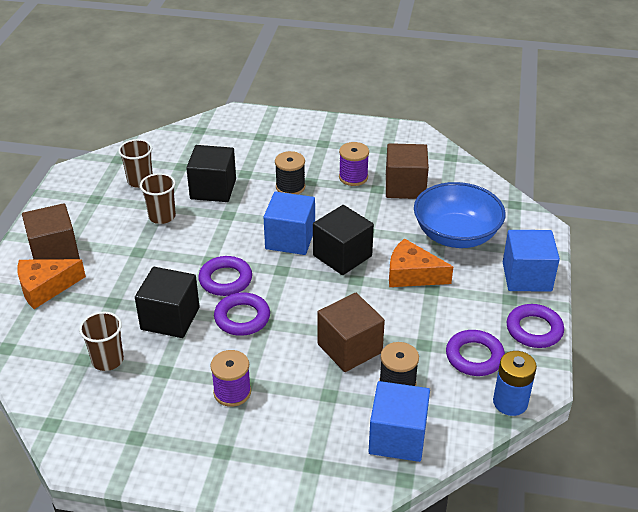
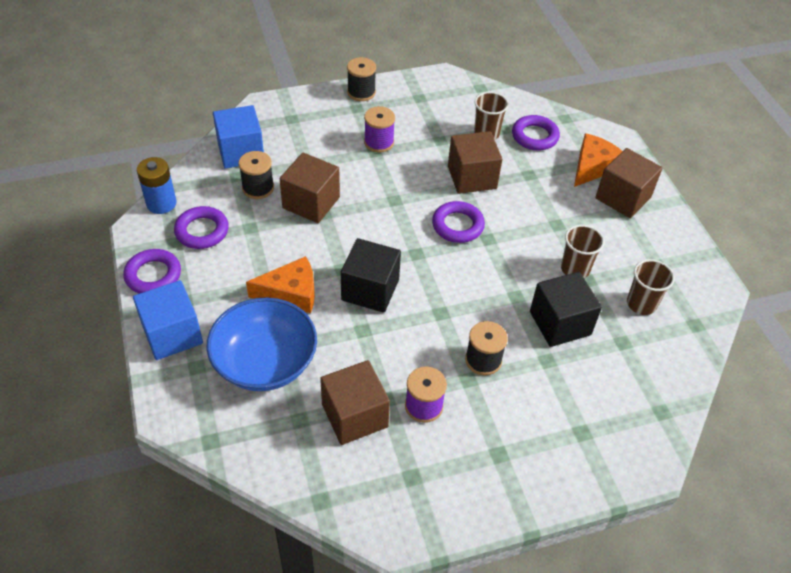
camera: 150 degrees right, 10 degrees up
(170, 318) = (472, 177): black cube -> brown cube
(200, 473) = (361, 92): none -> black spool
(242, 318) = (415, 197): purple ring -> purple ring (534, 136)
(290, 239) = (433, 290): blue cube -> none

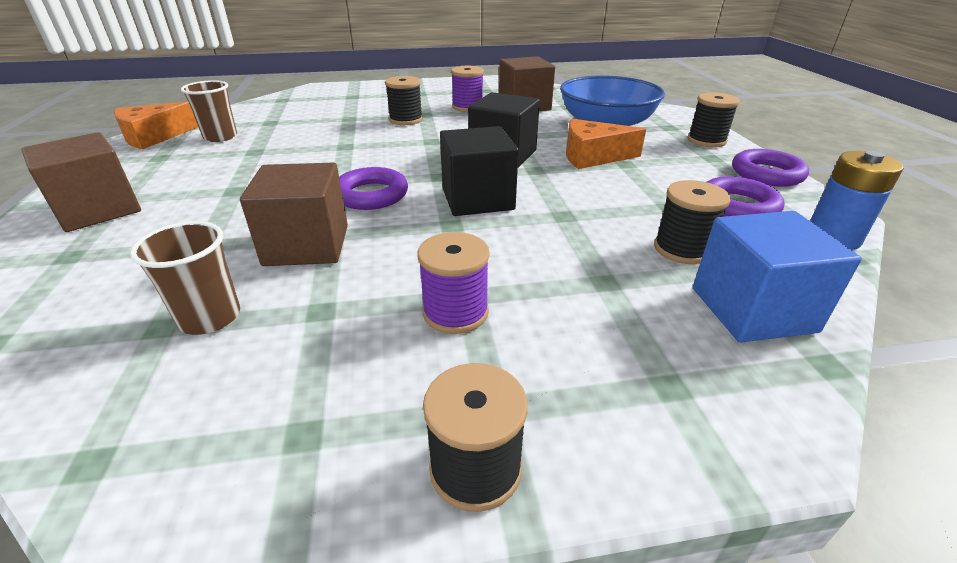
camera: 170 degrees left, 15 degrees down
(172, 334) = (706, 141): blue cube -> black spool
(311, 203) = (585, 227): brown cube -> none
(534, 136) = (113, 306): purple ring -> none
(560, 323) = (316, 131): black cube -> black cube (477, 199)
(575, 269) = (259, 158): brown cup -> none
(592, 167) = (81, 248): orange cheese -> orange cheese (154, 137)

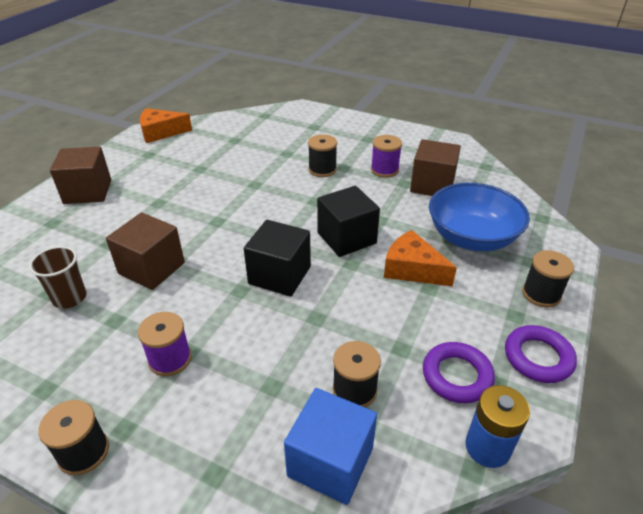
camera: 35 degrees right, 5 degrees up
(220, 137) = (194, 146): brown cup -> none
(371, 195) = (223, 241): purple ring -> none

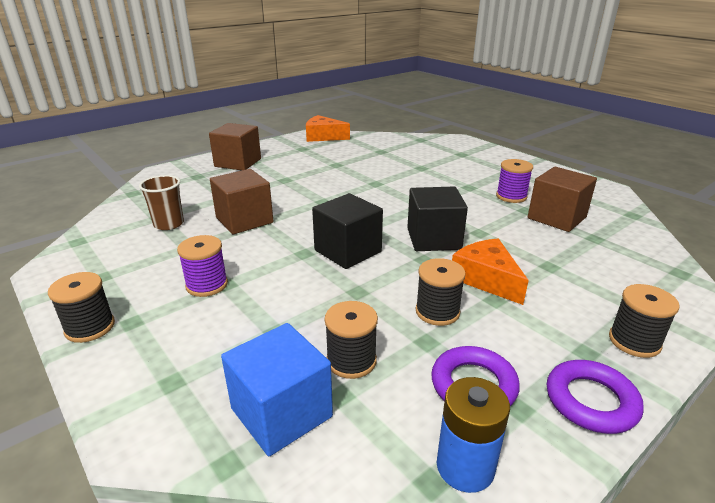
camera: 25 degrees right, 10 degrees down
(322, 169) = (447, 185): black spool -> black spool (437, 312)
(471, 237) = (575, 269): blue bowl -> none

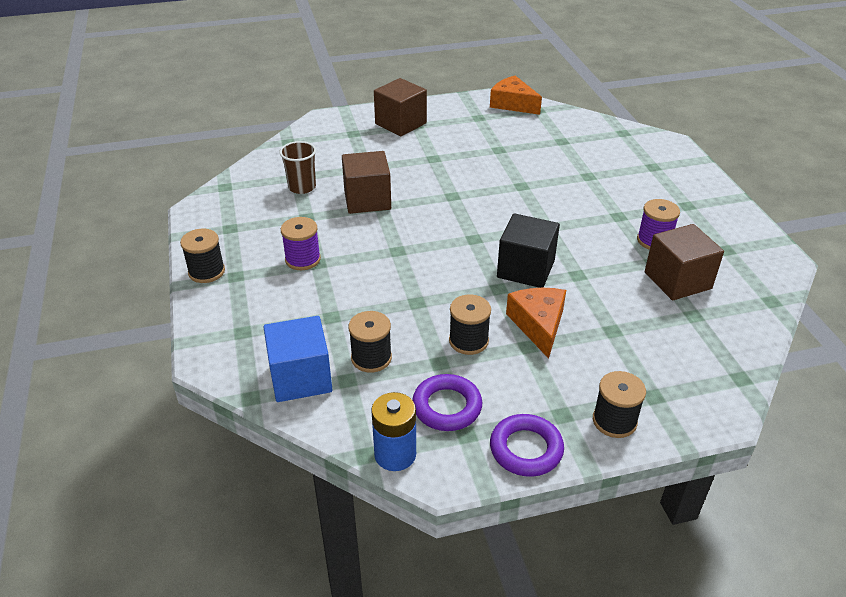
camera: 25 degrees right, 10 degrees up
(348, 251) = (436, 259): black cube -> none

